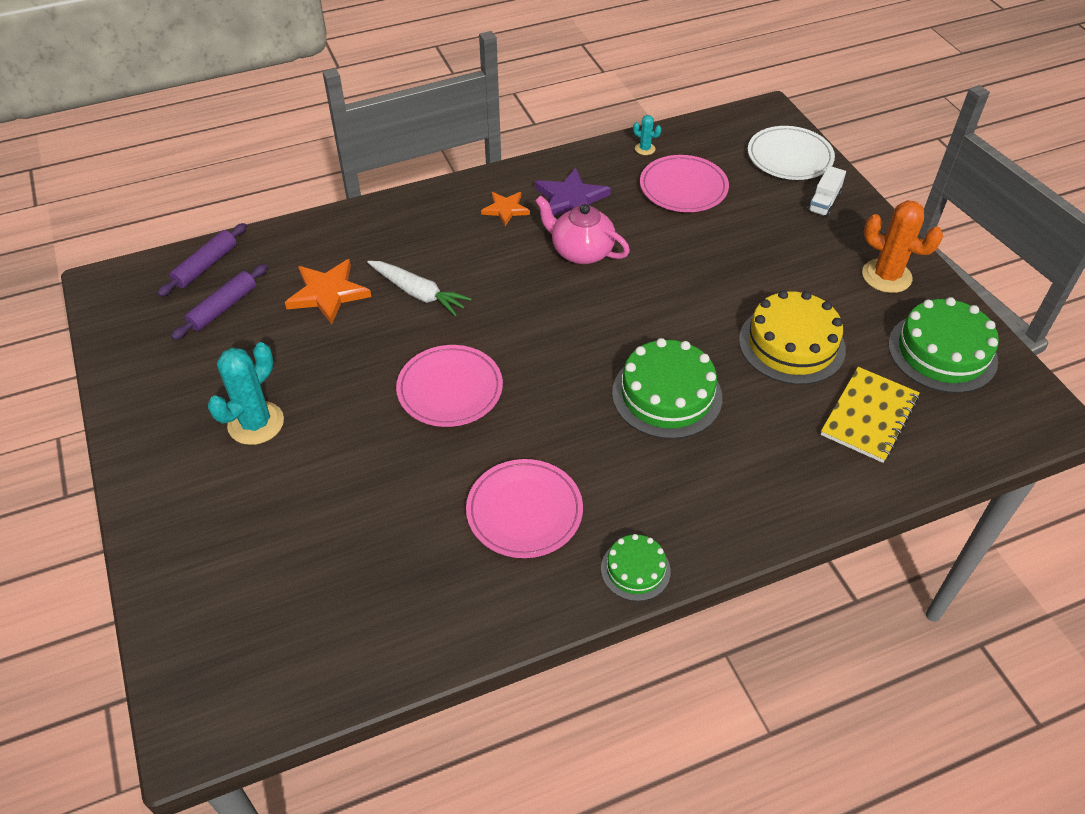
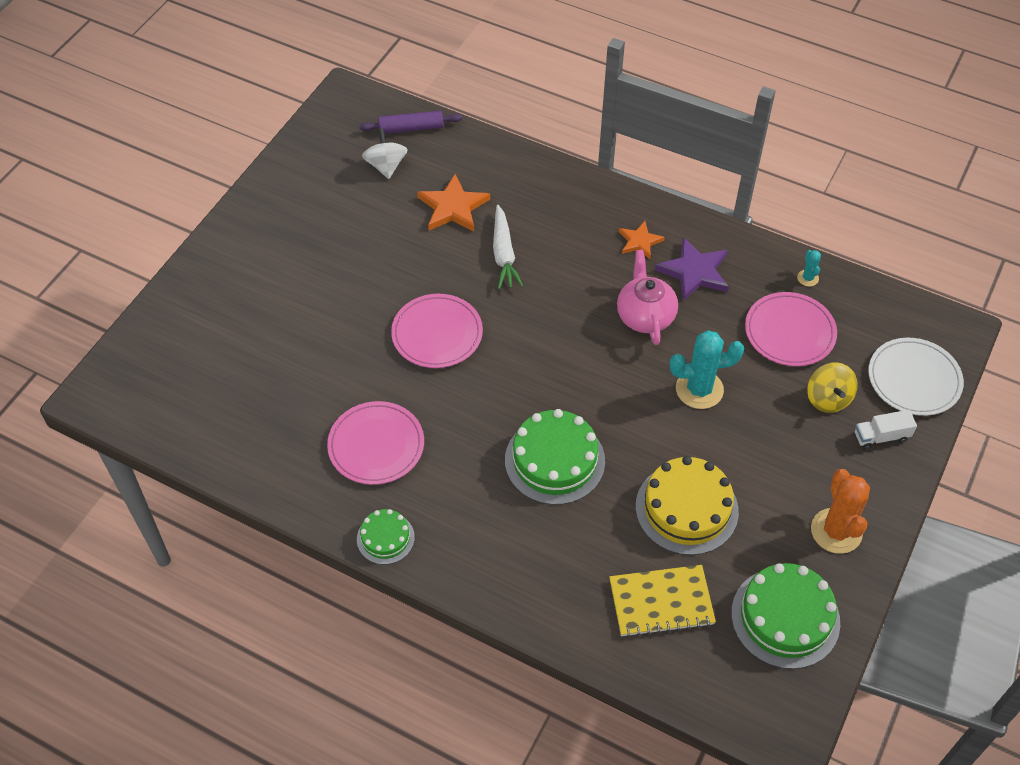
camera: 50 degrees right, 5 degrees up
(223, 308) = (386, 166): purple rolling pin -> white spinning top
(256, 423) = (313, 257): turquoise cactus -> turquoise cactus (699, 389)
(764, 206) = (828, 399): none -> yellow spinning top

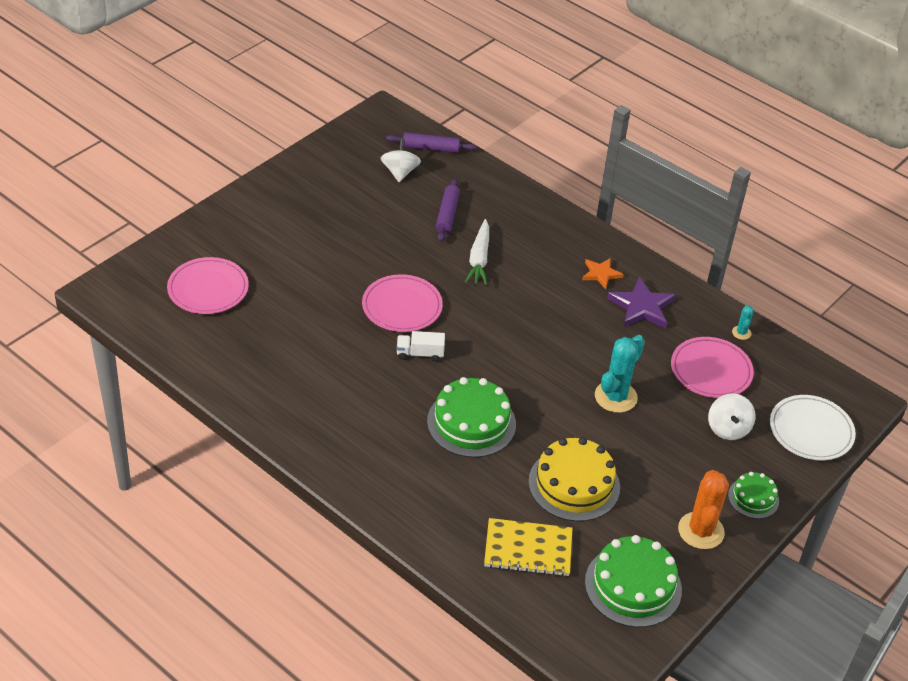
camera: 10 degrees right, 10 degrees down
(376, 445) = (323, 378): pink plate -> pink plate (208, 289)
(385, 538) = (308, 448): green cake -> green cake (753, 498)
(453, 207) = (447, 215): orange star -> purple rolling pin
(645, 316) = (586, 331): pink teapot -> none
(699, 389) = (615, 397): turquoise cactus -> turquoise cactus turned 60 degrees counterclockwise
(828, 399) = (728, 429): yellow spinning top -> white spinning top
(881, 437) = (766, 468): white truck -> white truck (420, 354)

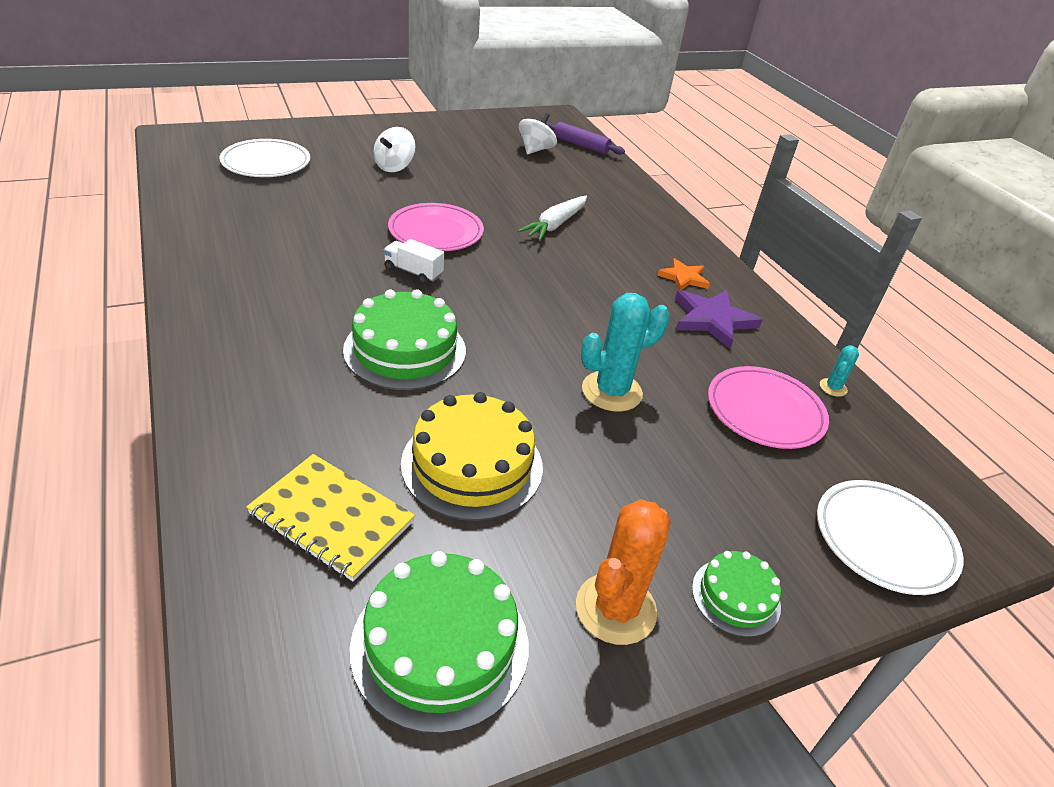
camera: 25 degrees right, 5 degrees down
(208, 289) = (266, 163): pink plate -> white plate
(447, 215) = (553, 187): purple rolling pin -> none
(728, 429) = (749, 486): white spinning top -> white spinning top (394, 167)

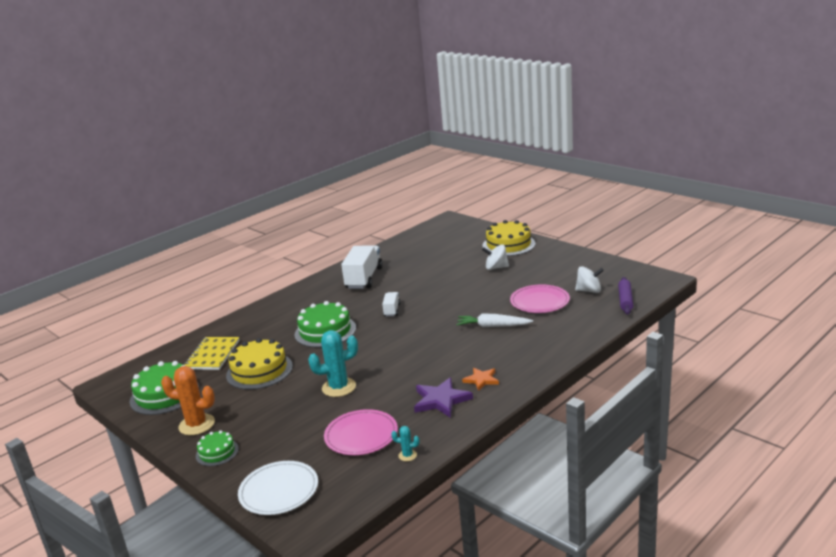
camera: 75 degrees right, 15 degrees down
(260, 258) = (364, 278): none -> white truck
(266, 163) = (452, 244): white plate -> none
(339, 137) = (508, 244): none -> yellow cake
(436, 232) = (438, 301): pink plate -> pink plate (539, 302)
(611, 391) = (339, 387): turquoise cactus -> turquoise cactus turned 60 degrees counterclockwise

